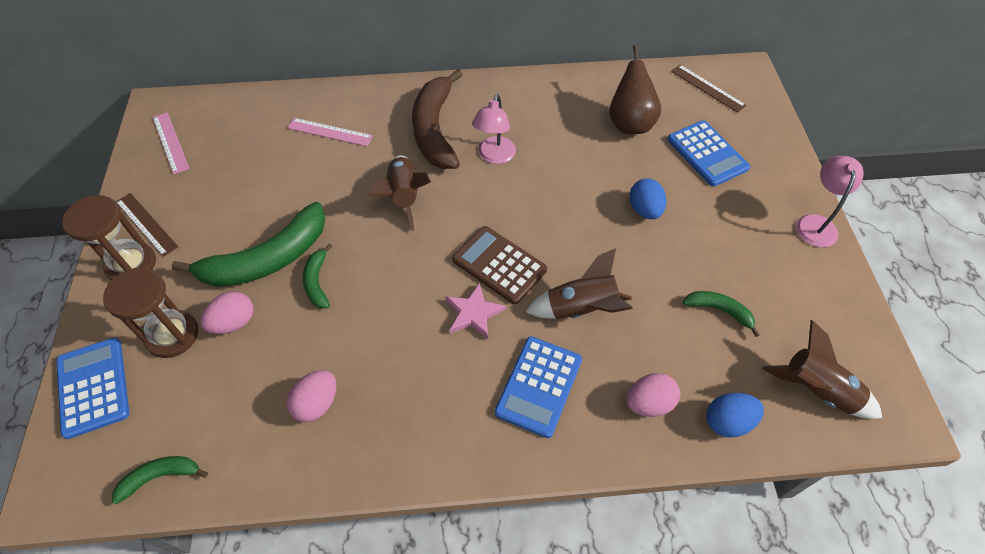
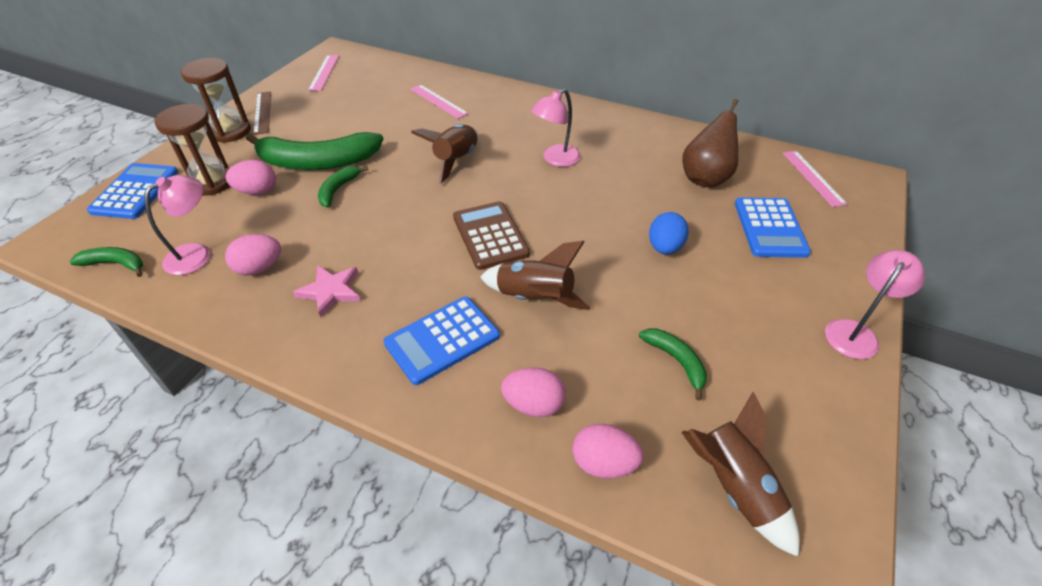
camera: 30 degrees right, 10 degrees down
(238, 422) = (197, 254): none -> pink lamp
(435, 129) = (522, 125): brown banana -> none
(473, 313) = (437, 260): pink star -> pink star (331, 291)
(707, 88) = (813, 177): brown ruler -> pink ruler
(727, 421) = (603, 463): blue egg -> pink egg

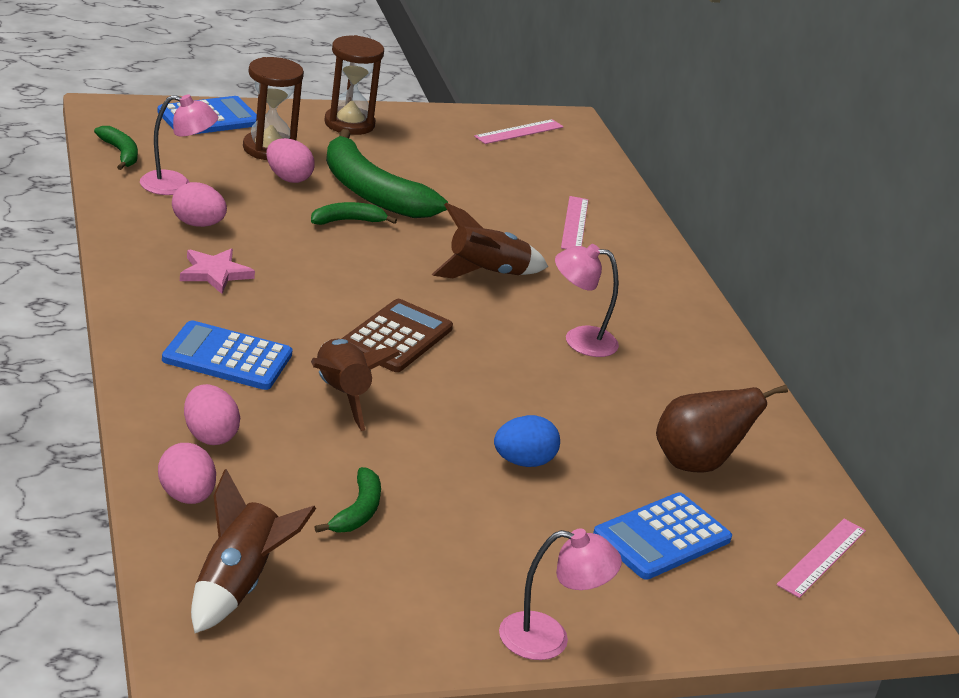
camera: 45 degrees right, 15 degrees down
(262, 112) = (402, 127): brown ruler -> none

